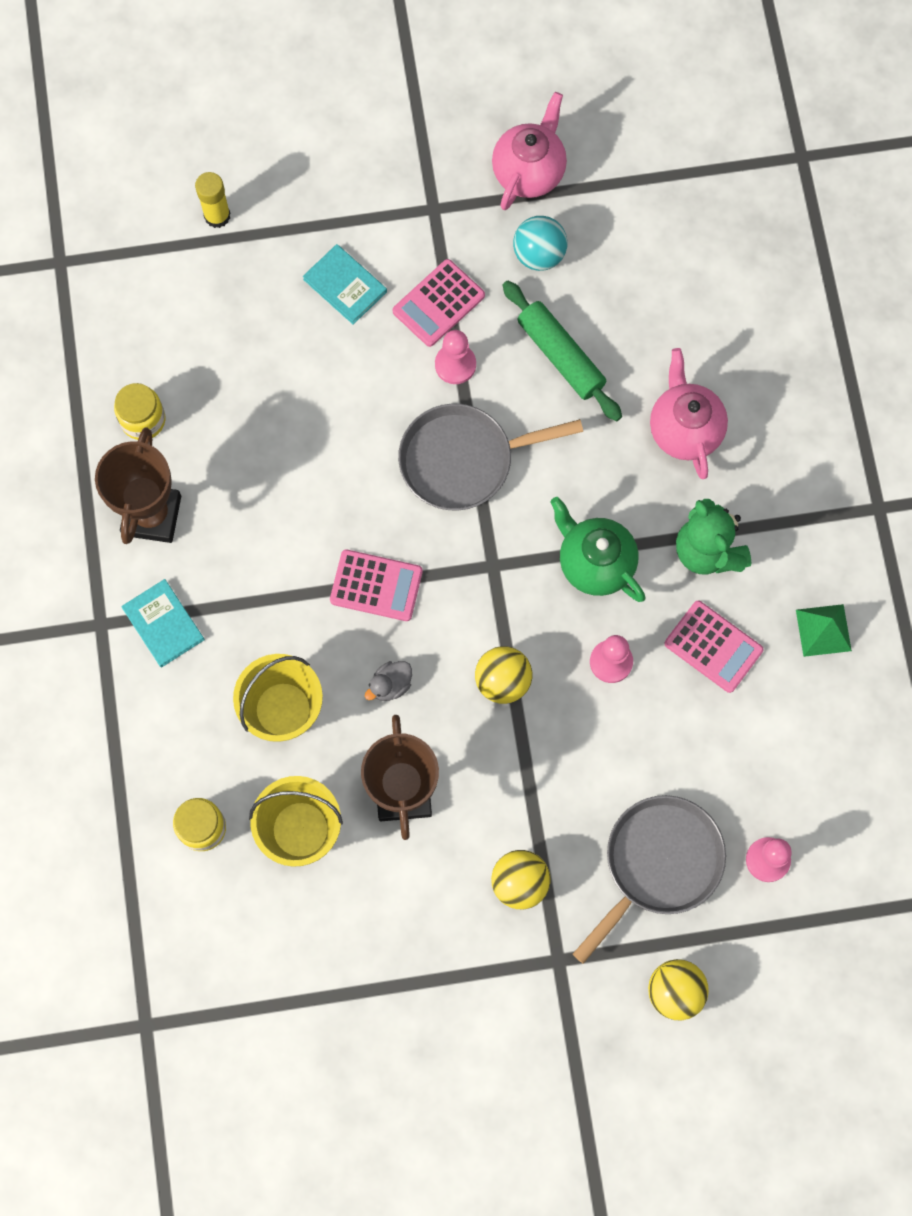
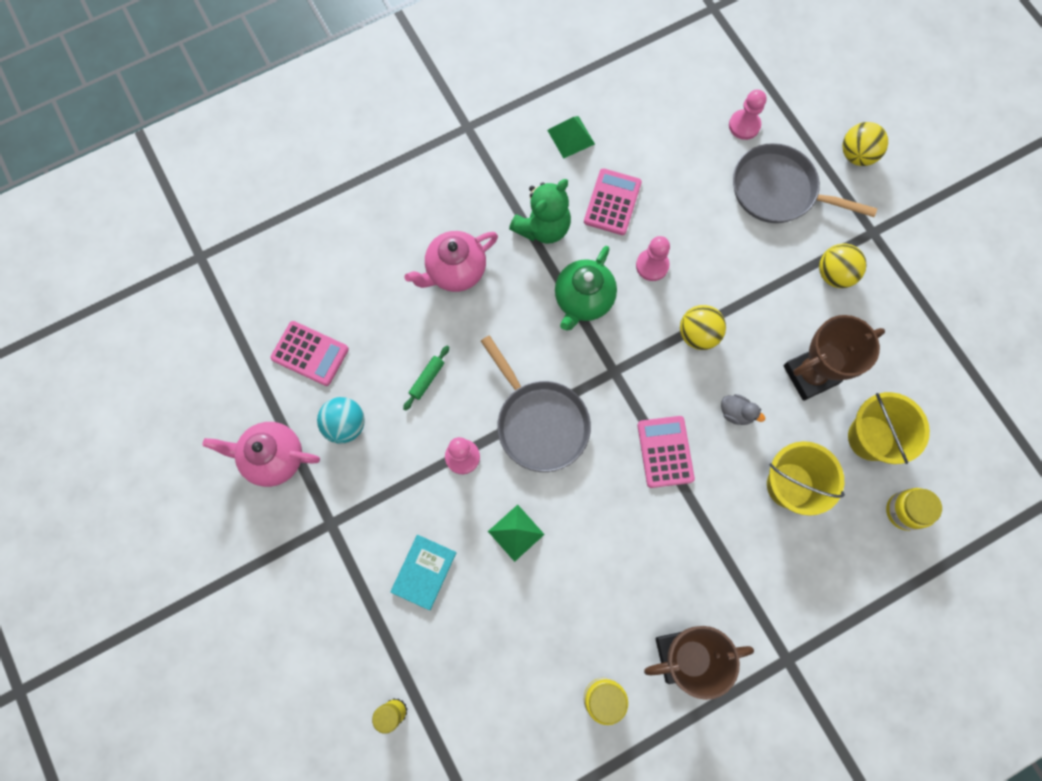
camera: 110 degrees left, 0 degrees up
(163, 624) = (765, 607): turquoise book -> none
(349, 392) = (516, 532): none -> green pyramid
(438, 303) = (414, 489): pink calculator -> pink calculator (310, 353)
(560, 356) = (427, 379): green rolling pin -> green rolling pin, size x0.52

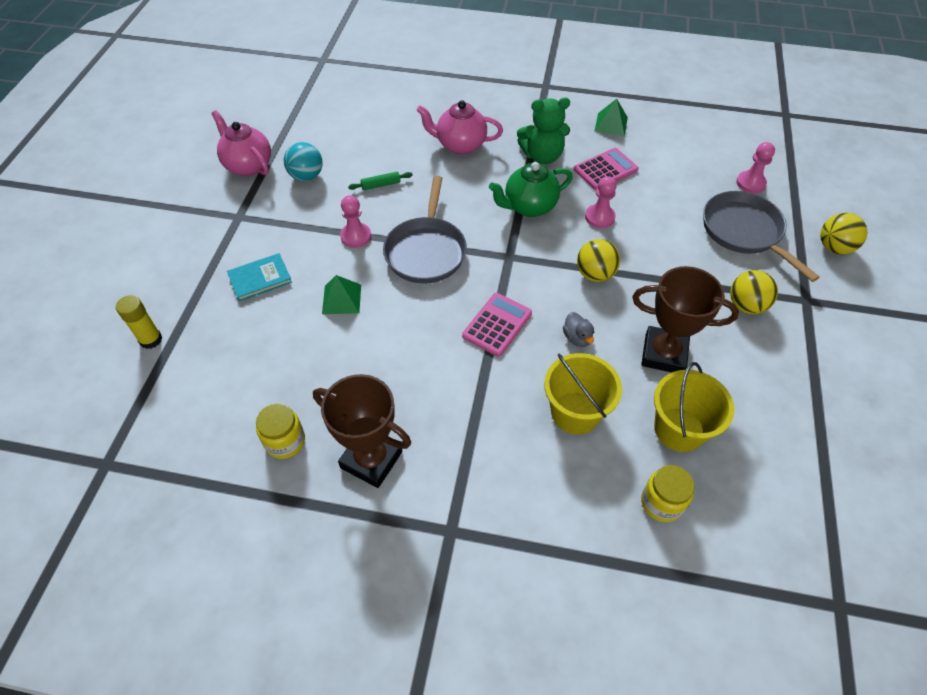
camera: 40 degrees right, 20 degrees down
(310, 353) = (328, 132): pink calculator -> none

